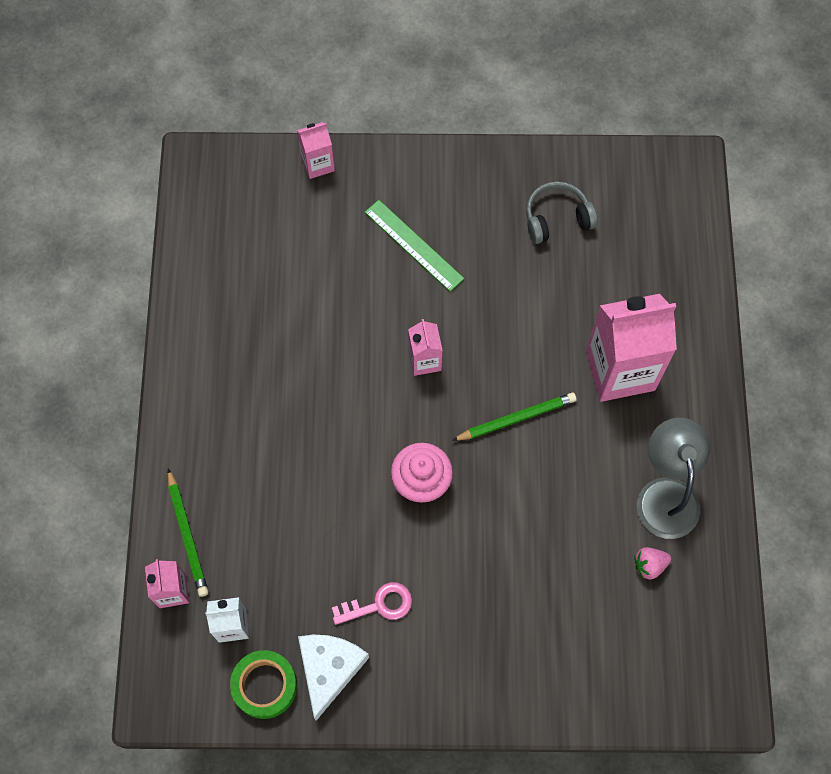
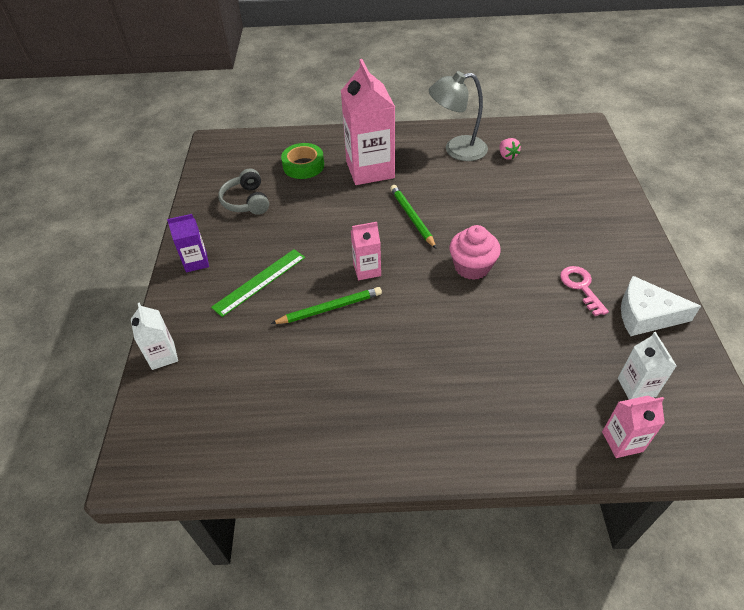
camera: 90 degrees left, 20 degrees down
(187, 535) = (562, 433): green pencil -> green pencil (330, 308)
(265, 685) = (679, 358): green tape -> green tape (303, 166)
(318, 164) = (163, 356): pink carton -> white carton
(450, 175) = (196, 262): none -> purple carton

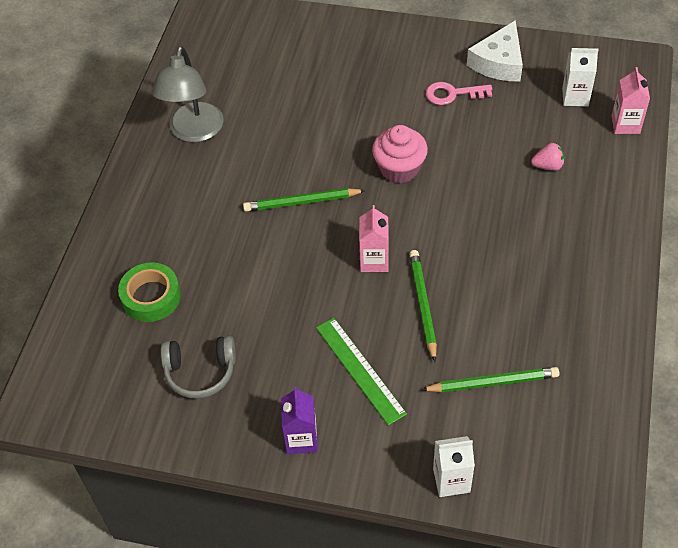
camera: 75 degrees left, 5 degrees up
(259, 369) = (493, 382): none -> green pencil
(370, 170) = (193, 225): pink carton -> none
(507, 156) = (227, 90): pink strawberry -> pink strawberry (548, 166)

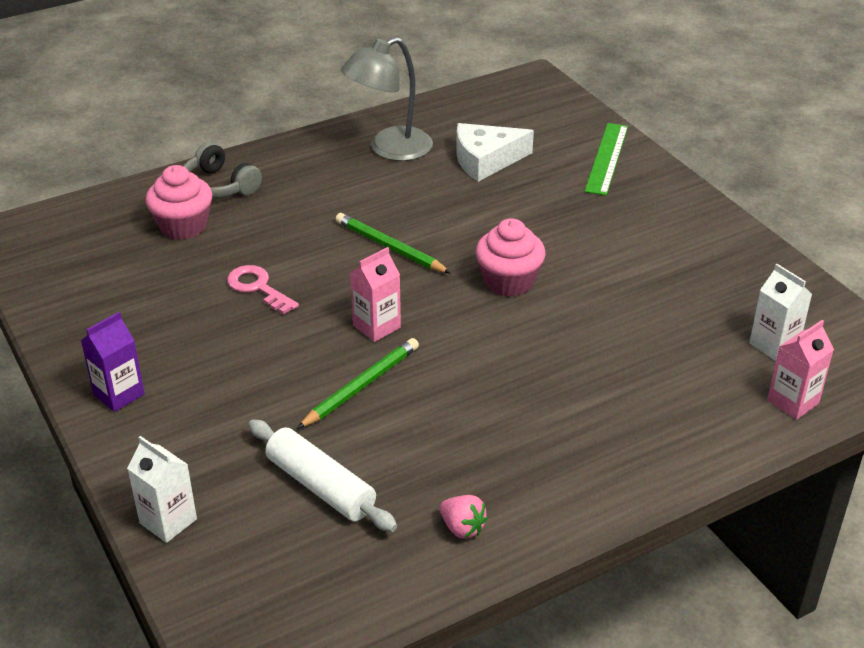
camera: 45 degrees right, 15 degrees down
(151, 297) = (183, 226): green tape -> pink cupcake
(200, 372) = (132, 295): grey headphones -> grey headphones (219, 186)
(360, 370) = (237, 388): green ruler -> green ruler (607, 158)
(453, 94) = (650, 263): pink key -> pink key (258, 288)
(493, 382) = (320, 486): green pencil -> white rolling pin
(499, 62) = (737, 270): white cheese -> white cheese (486, 160)
(548, 166) = (651, 376): pink strawberry -> pink strawberry (462, 528)

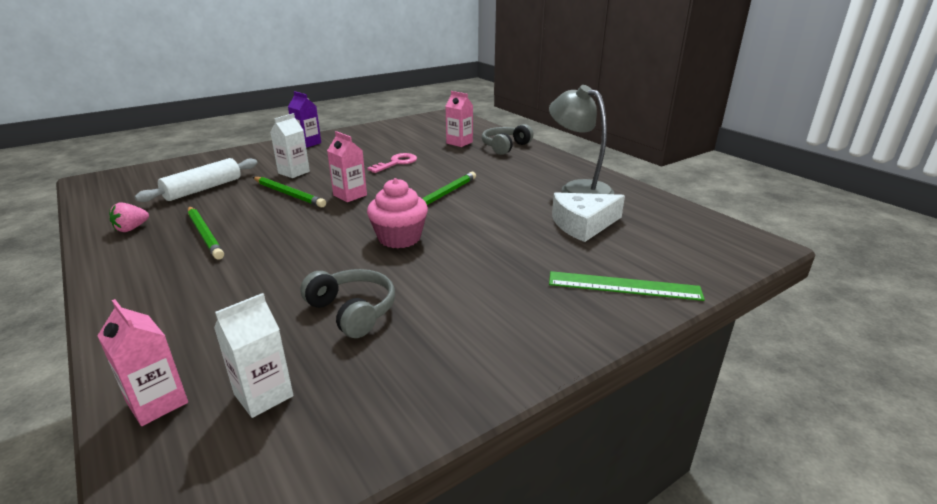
camera: 85 degrees right, 10 degrees down
(168, 521) = (204, 160): white carton -> white carton (294, 172)
(183, 226) = (459, 143): pink cupcake -> pink carton
(486, 160) = (583, 224): white cheese -> white cheese turned 90 degrees counterclockwise
(487, 445) = (205, 234): none -> green pencil
(655, 307) = (353, 311): none -> grey headphones

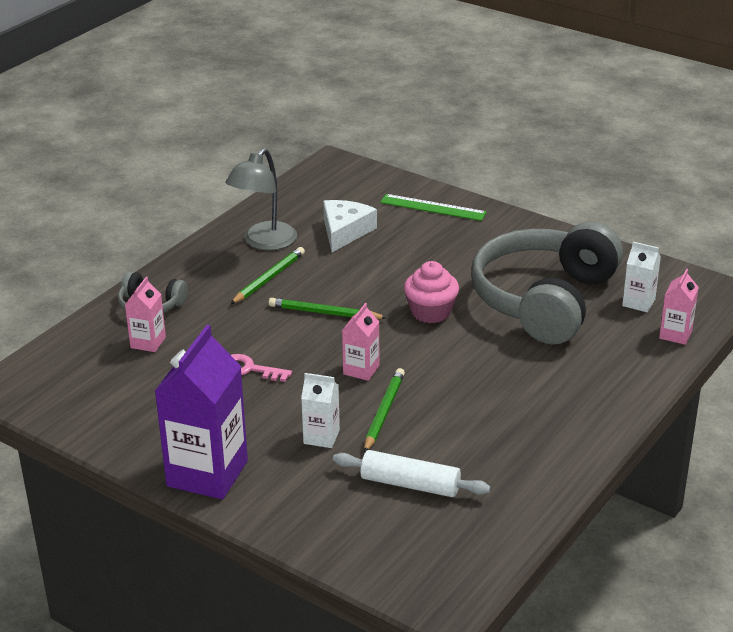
camera: 110 degrees left, 5 degrees up
(131, 228) = (526, 478): pink strawberry -> none
(205, 234) = (502, 422): green pencil -> green pencil (269, 278)
(307, 143) = (207, 473): purple carton -> purple carton, size x2.03
(353, 311) = (544, 300): grey headphones -> grey headphones, size x2.32
(583, 224) = (345, 231): white cheese -> white cheese turned 120 degrees counterclockwise
(624, 286) = (433, 207): green ruler -> green ruler turned 60 degrees counterclockwise

